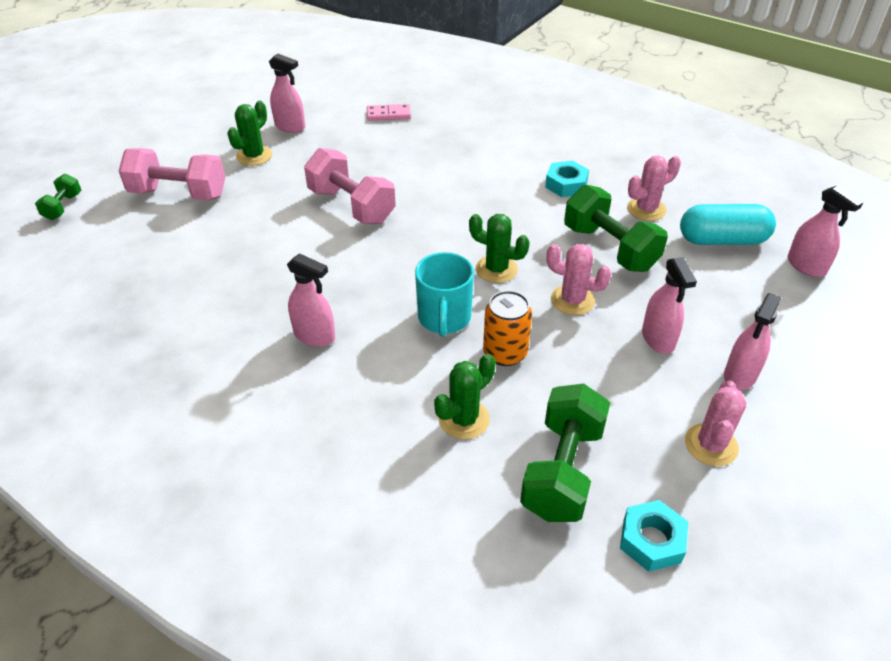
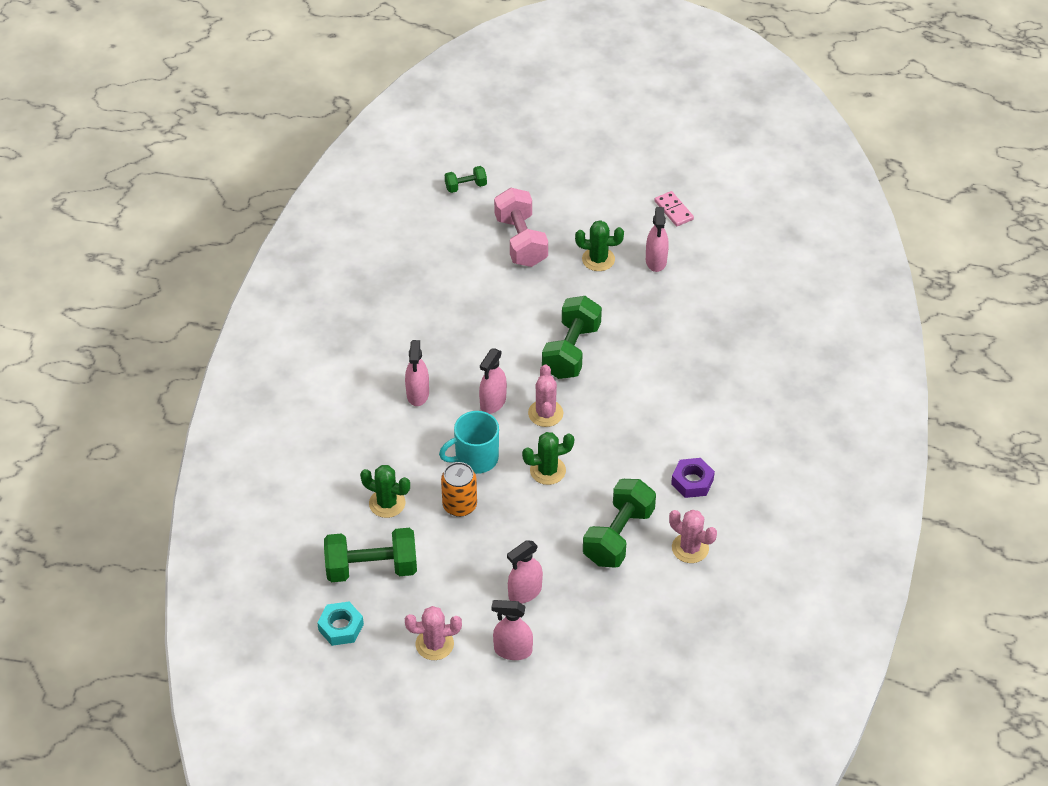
camera: 65 degrees right, 5 degrees up
(351, 206) = (571, 351): pink dumbbell -> green dumbbell
(388, 114) = (721, 318): pink domino -> pink domino (673, 210)
(496, 269) = (547, 470): green cactus -> green cactus turned 75 degrees clockwise
(566, 184) = (692, 481): turquoise nut -> purple nut
(572, 300) = (538, 529): pink cactus -> pink cactus (545, 413)
(722, 240) = (677, 611): turquoise capsule -> none
(806, 266) = (675, 677): pink spray bottle -> pink spray bottle (493, 402)

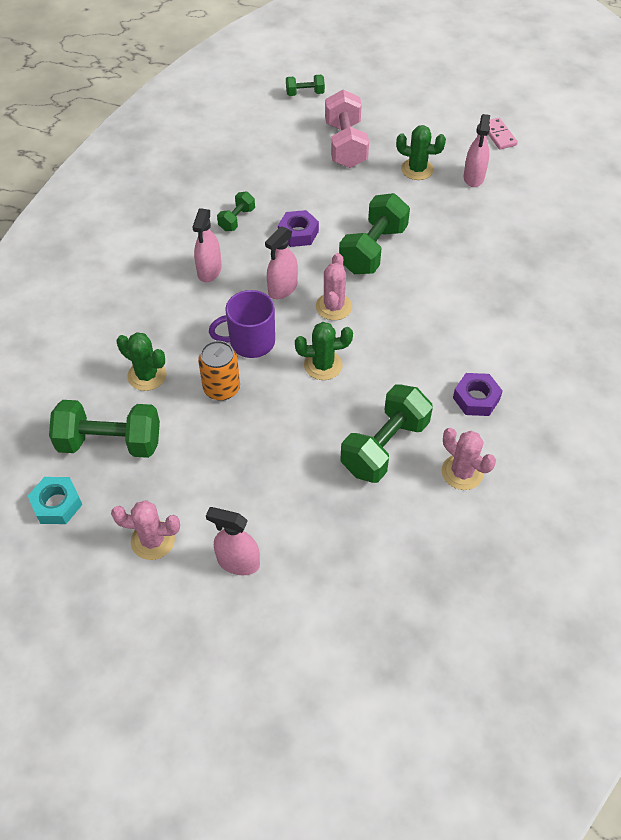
camera: 10 degrees right, 5 degrees up
(430, 337) = (237, 219): none -> green dumbbell
(475, 458) = (250, 342): turquoise mug -> purple mug
(495, 343) = (298, 233): none -> purple nut
(525, 592) = (268, 495): pink spray bottle -> none

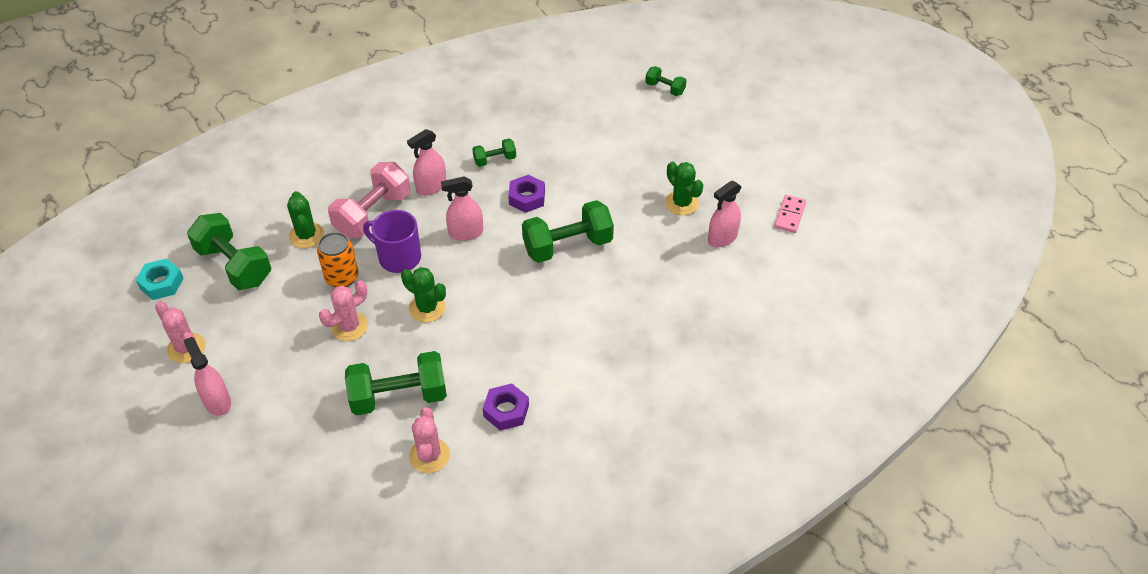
camera: 40 degrees right, 5 degrees down
(333, 307) = (486, 270): pink cactus -> pink cactus (349, 326)
(345, 145) = (647, 149): pink dumbbell -> pink dumbbell (373, 214)

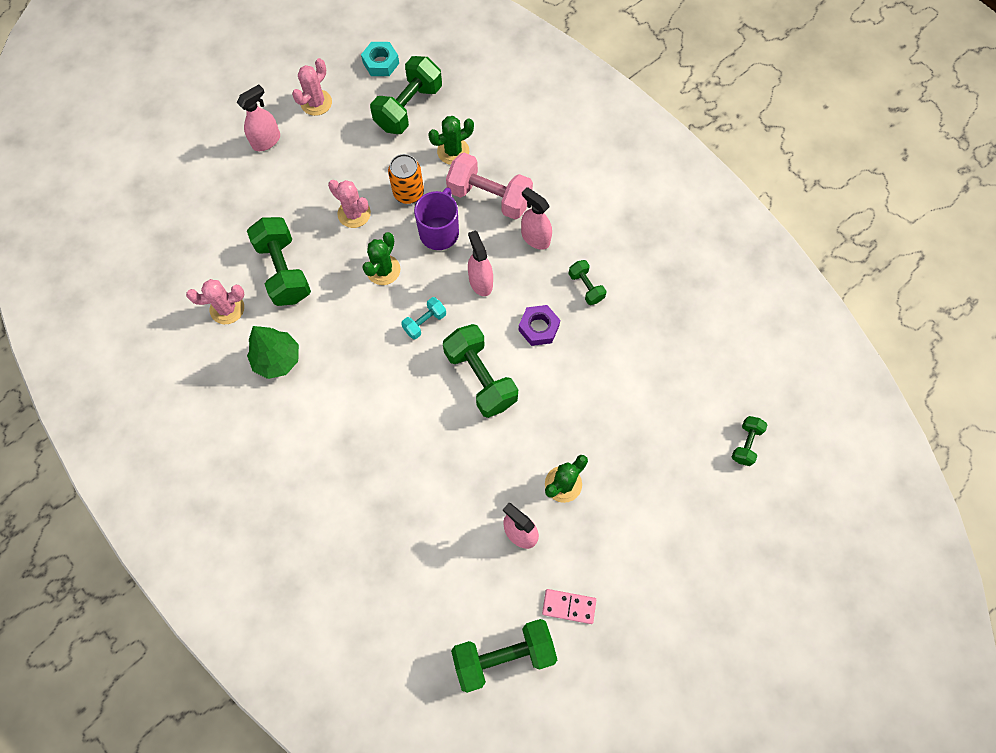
camera: 80 degrees right, 20 degrees up
(497, 281) = (425, 322): none -> turquoise dumbbell
(506, 411) = (277, 360): purple nut -> green tree
(829, 263) = (504, 655): none -> green dumbbell

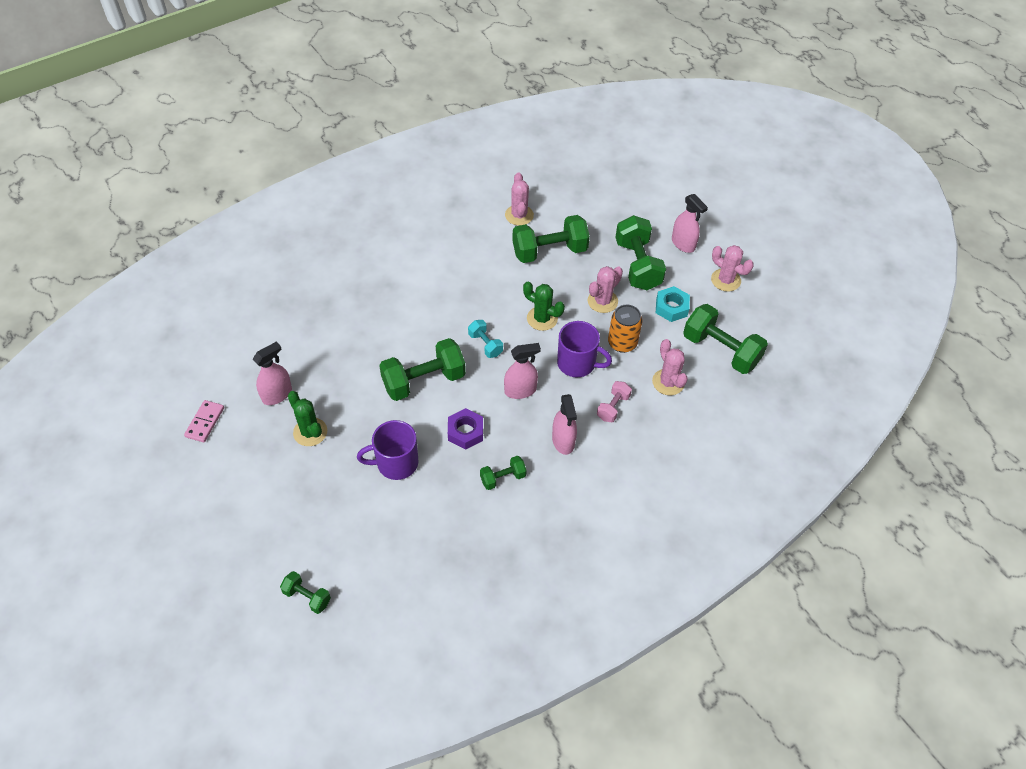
camera: 95 degrees right, 15 degrees down
(277, 360) = (468, 244): green tree -> none
(381, 63) = (775, 332): turquoise nut -> turquoise nut (671, 307)
(453, 151) = (668, 382): green cactus -> pink cactus
(489, 197) = (613, 407): pink dumbbell -> pink dumbbell, size x0.52
(504, 655) = (183, 372): green dumbbell -> green dumbbell (637, 265)
(535, 238) = (563, 441): pink spray bottle -> pink spray bottle turned 120 degrees clockwise
(586, 388) = (396, 463): none -> purple mug

